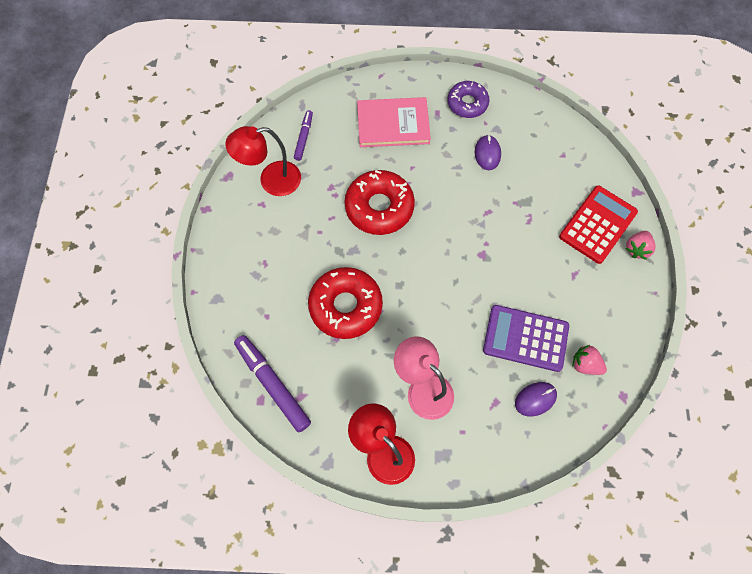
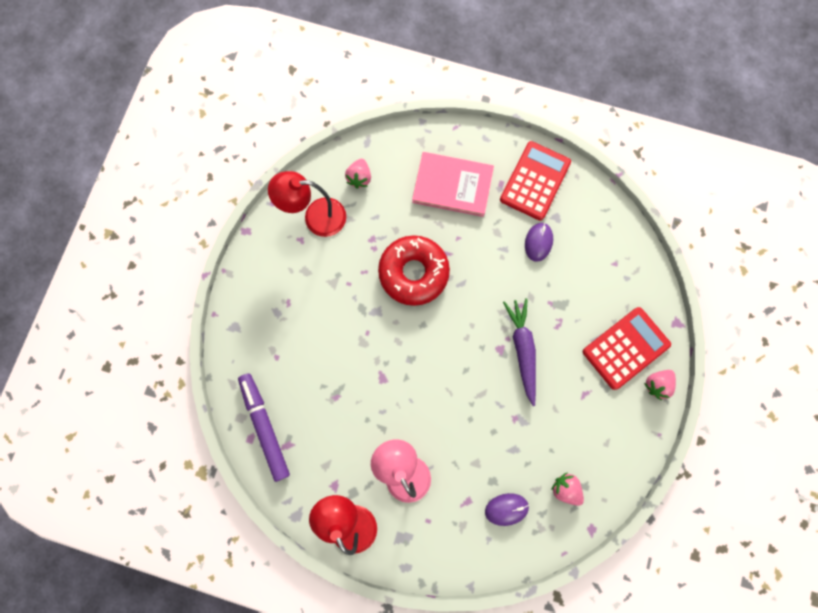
camera: 15 degrees right, 10 degrees up
(304, 137) = (359, 178): purple marker -> pink strawberry
(345, 306) = (353, 367): red donut -> none
(467, 103) = (535, 181): purple donut -> red calculator
(503, 249) = (522, 349): none -> purple carrot
(525, 338) = (516, 446): purple calculator -> none

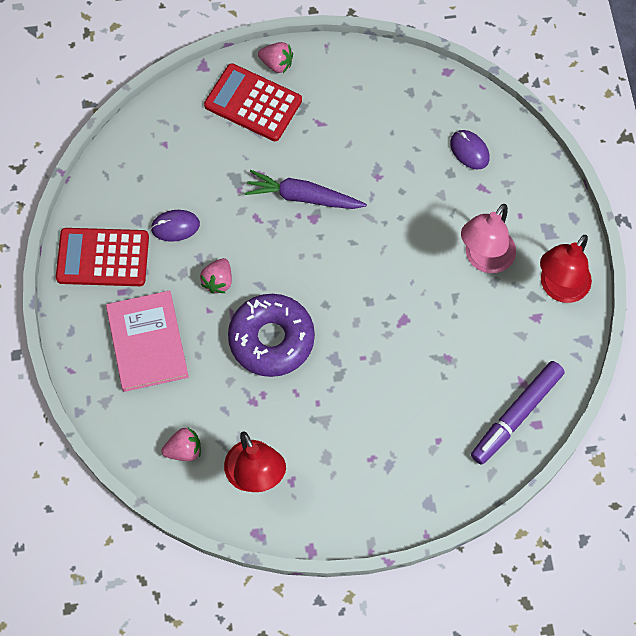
camera: 115 degrees left, 10 degrees down
(413, 273) = (271, 339): red donut -> purple donut
(522, 349) = (303, 197): purple carrot -> purple carrot turned 45 degrees clockwise
(565, 488) = (421, 107): pink strawberry -> pink strawberry (218, 281)

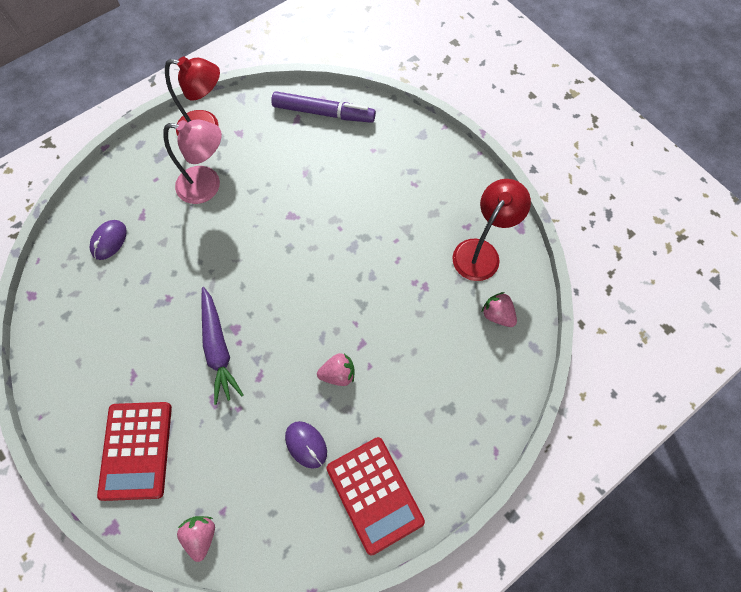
camera: 120 degrees left, 0 degrees up
(147, 342) = (429, 400): pink book -> none
(271, 339) = (365, 301): purple donut -> none
(276, 64) = (80, 453): pink strawberry -> pink strawberry (201, 535)

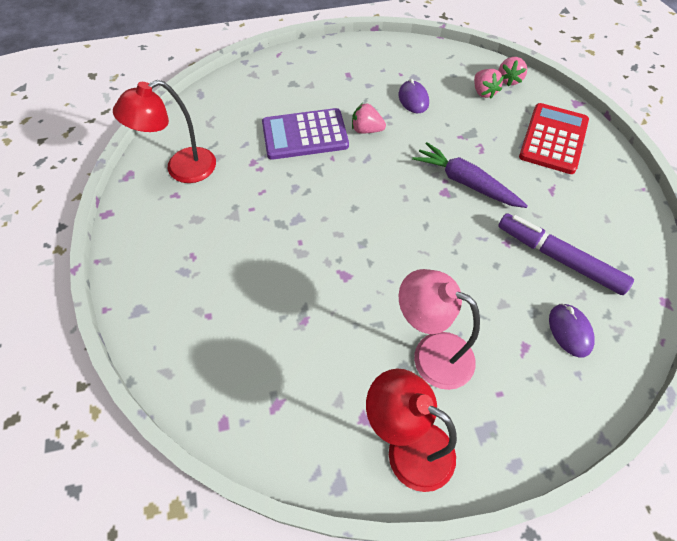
camera: 155 degrees left, 10 degrees down
(109, 240) = (570, 331): purple mouse -> purple mouse turned 60 degrees counterclockwise
(218, 348) = (465, 182): purple carrot -> purple carrot turned 60 degrees counterclockwise
(323, 113) = (235, 398): purple marker -> purple marker (559, 258)
(374, 494) = (376, 61): red calculator -> none
(396, 339) = (305, 135): none -> purple calculator
(497, 314) = (209, 122): pink strawberry -> pink strawberry (483, 92)

